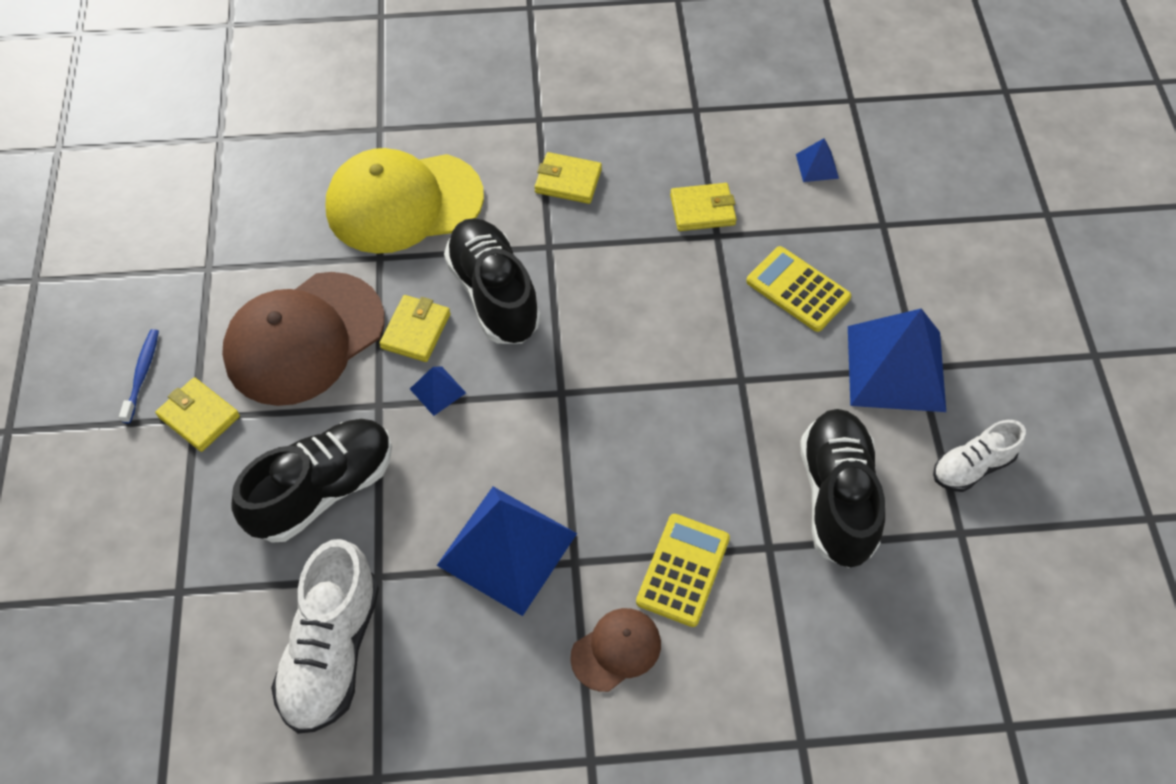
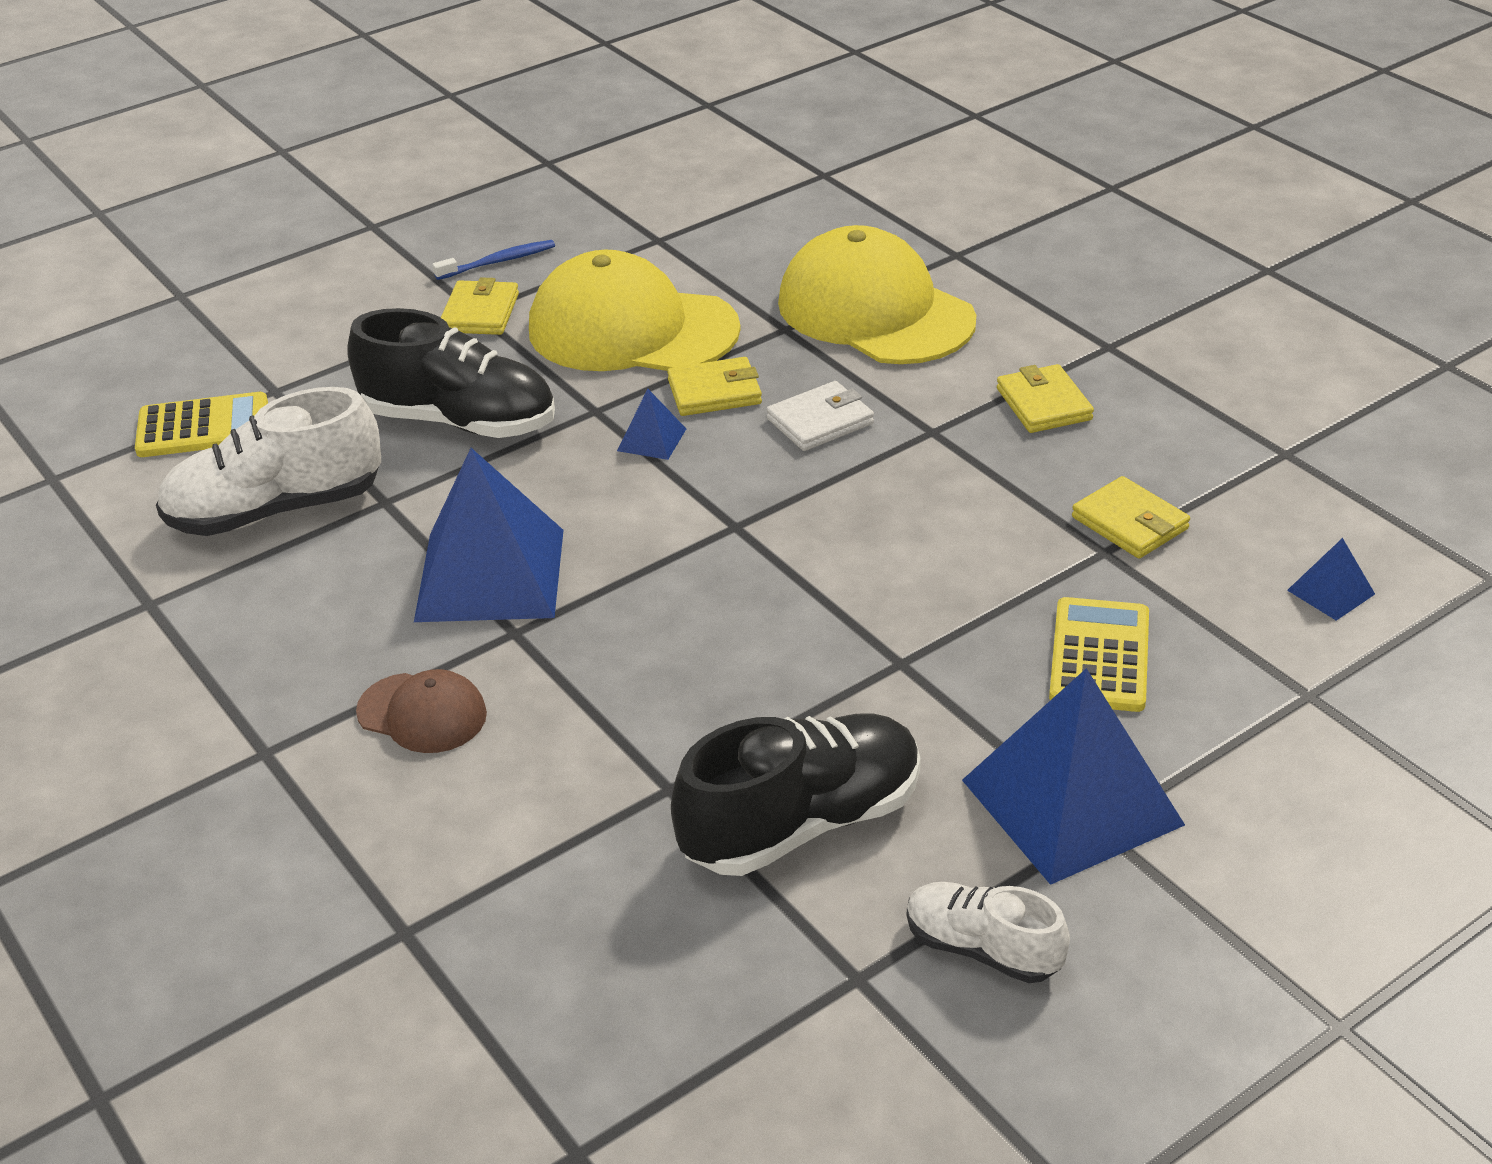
camera: 60 degrees right, 20 degrees down
(304, 338) = (632, 329): brown cap -> yellow cap
(494, 294) = (820, 421): black shoe -> white wallet
(683, 570) = (573, 725): yellow calculator -> yellow calculator (203, 427)

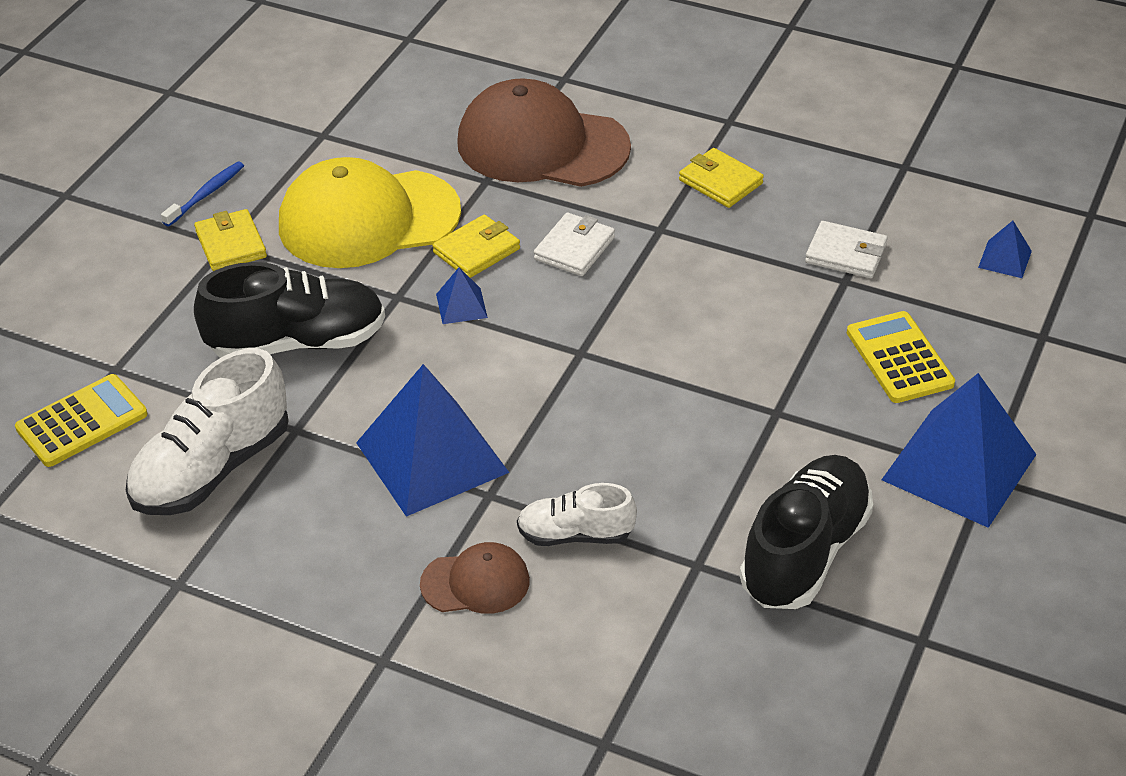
camera: 30 degrees left, 5 degrees up
(875, 311) = (542, 145): yellow cap -> brown cap
(982, 949) = (981, 587): white shoe -> white shoe (575, 534)
(1129, 523) = (846, 254): yellow wallet -> white wallet

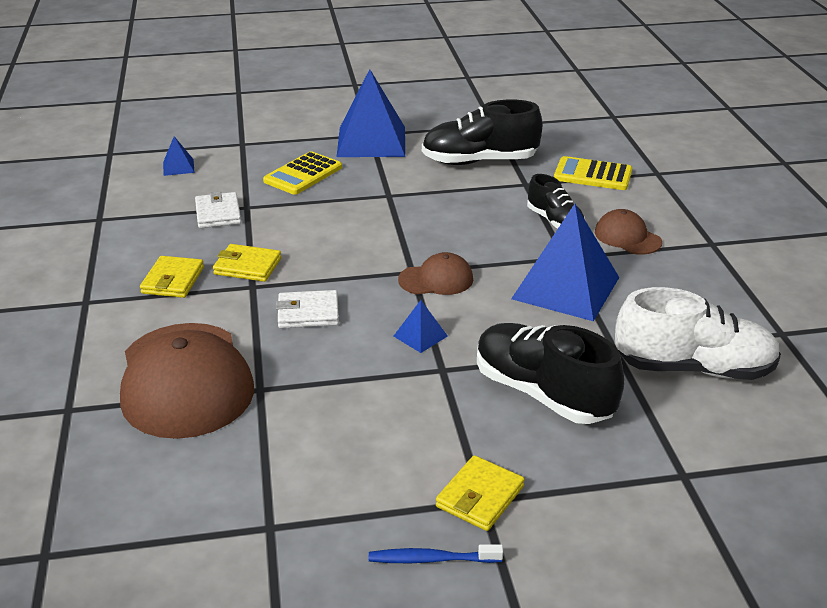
camera: 125 degrees left, 10 degrees down
(82, 422) = (748, 458): yellow calculator -> yellow calculator (593, 175)
(368, 219) = (368, 430): yellow cap -> none
(476, 251) = (353, 355): yellow wallet -> yellow wallet (247, 266)
(547, 363) = (436, 279): none -> brown cap
(575, 534) = (555, 221): white shoe -> black shoe

